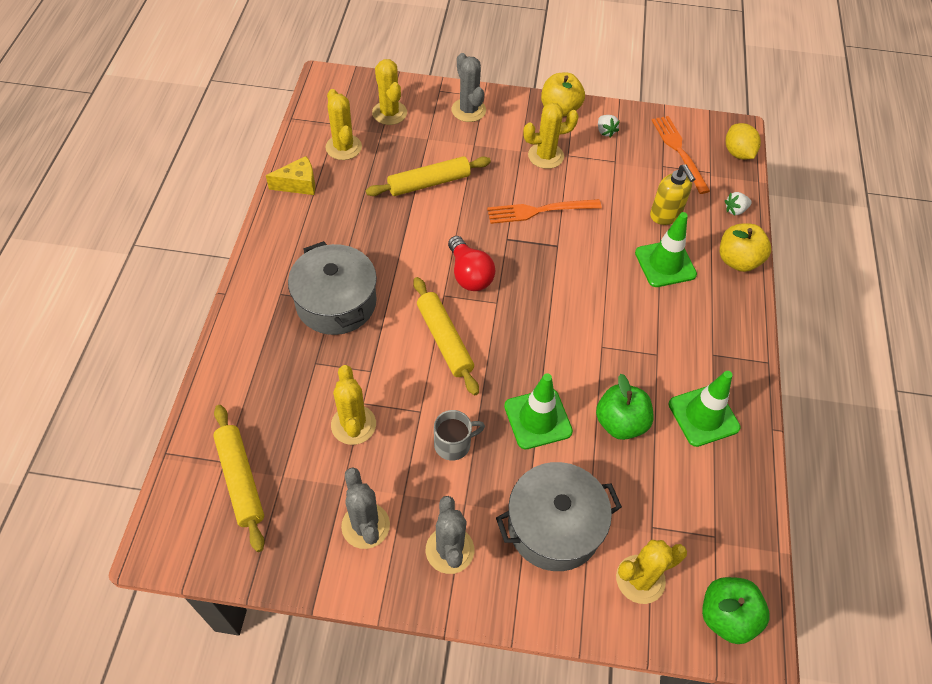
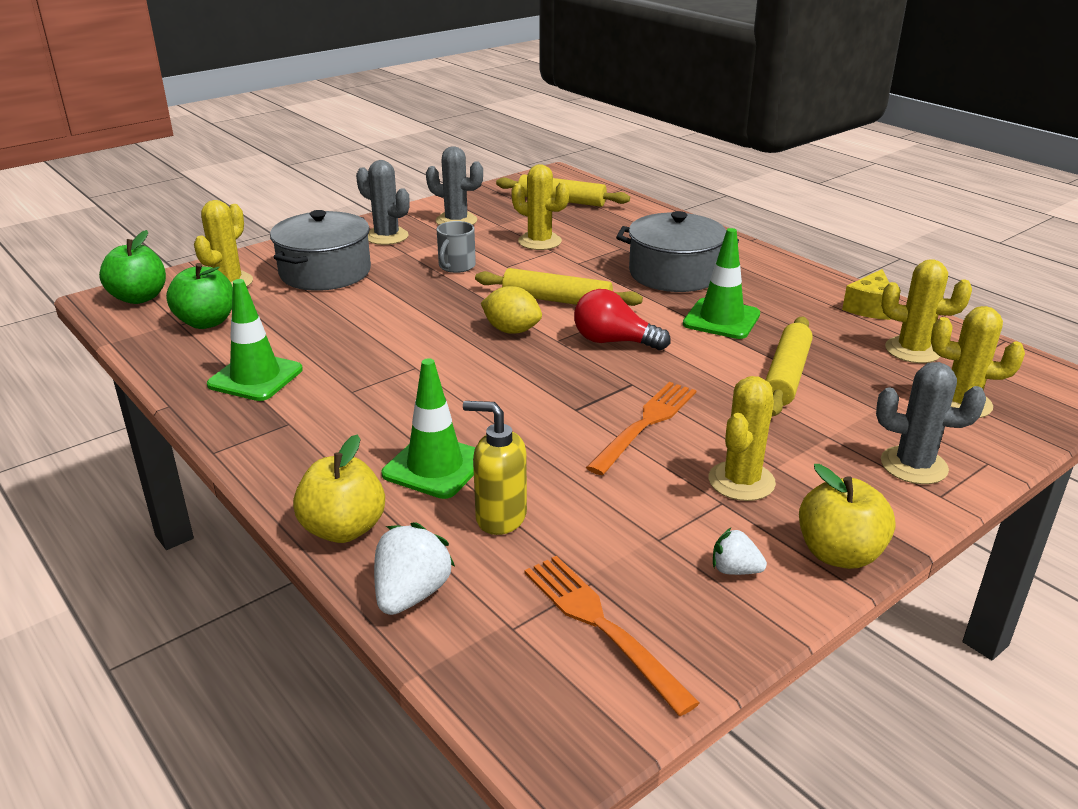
camera: 135 degrees right, 25 degrees down
(538, 419) = (410, 304): green traffic cone -> green traffic cone (721, 319)
(620, 423) = (335, 335): green apple -> green apple (206, 322)
(678, 151) = (600, 625): orange fork -> orange fork turned 150 degrees counterclockwise
(735, 210) = (411, 594): white strawberry -> white strawberry, size x1.66
(738, 153) = (505, 701): yellow lemon -> yellow lemon (511, 330)

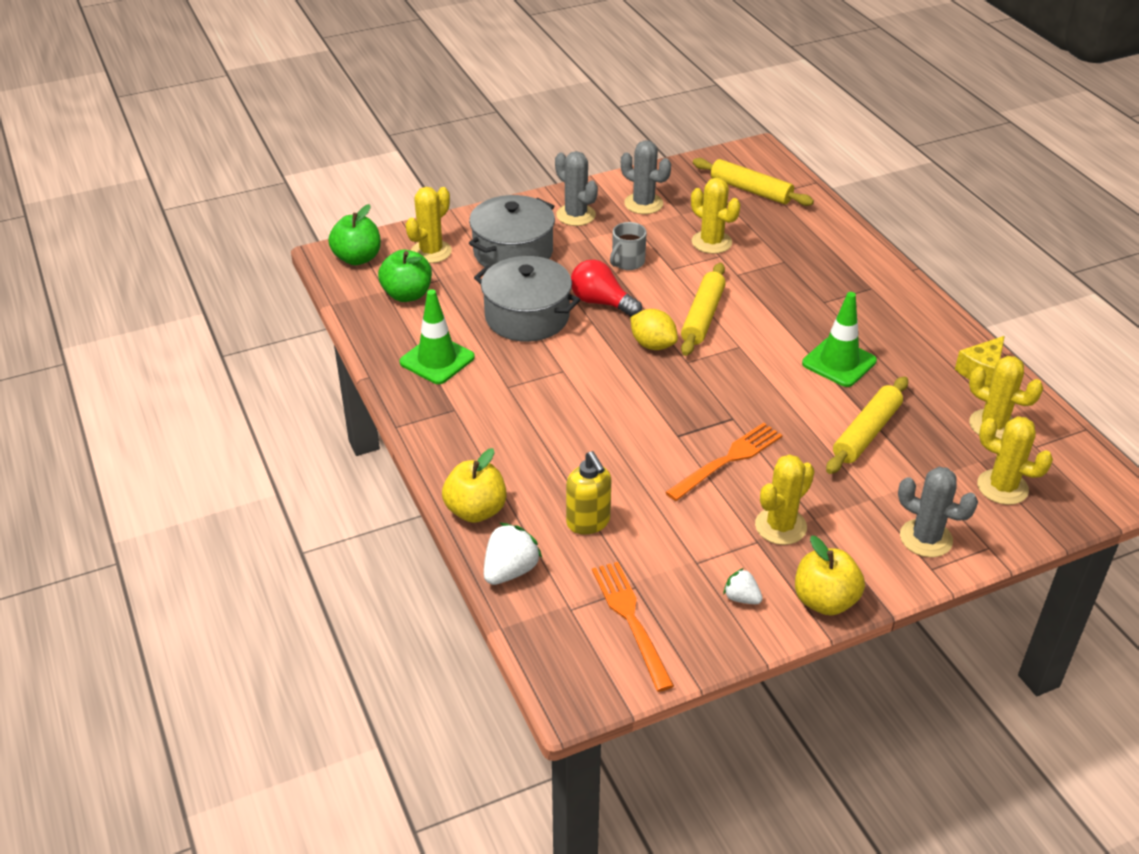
camera: 15 degrees right, 10 degrees up
(435, 466) = (553, 469): green traffic cone -> none
(500, 517) = (588, 522): yellow soap dispenser -> yellow soap dispenser turned 150 degrees counterclockwise
(557, 300) = (702, 317): yellow rolling pin -> yellow rolling pin turned 75 degrees clockwise
(614, 342) = (734, 371): red light bulb -> red light bulb (601, 302)
(674, 274) = (820, 301): grey pot -> grey pot (527, 316)

